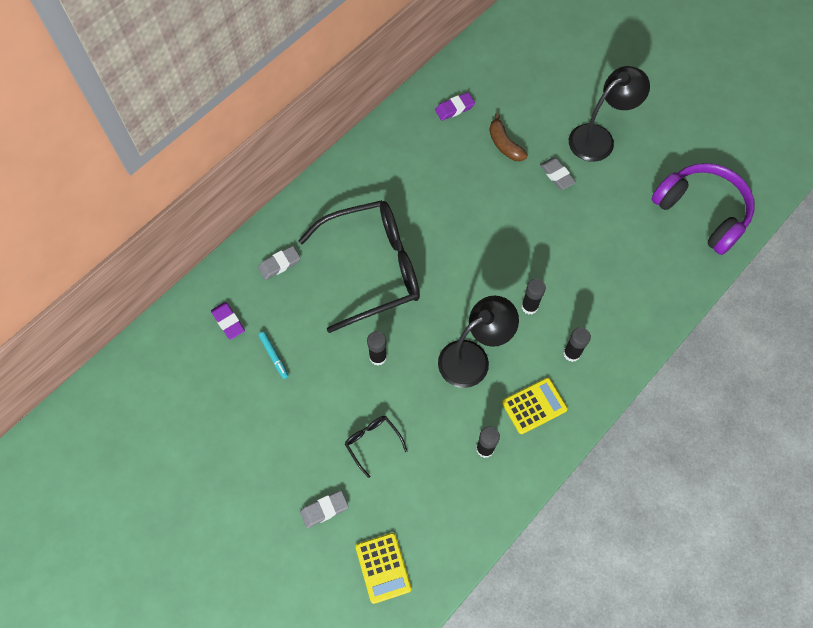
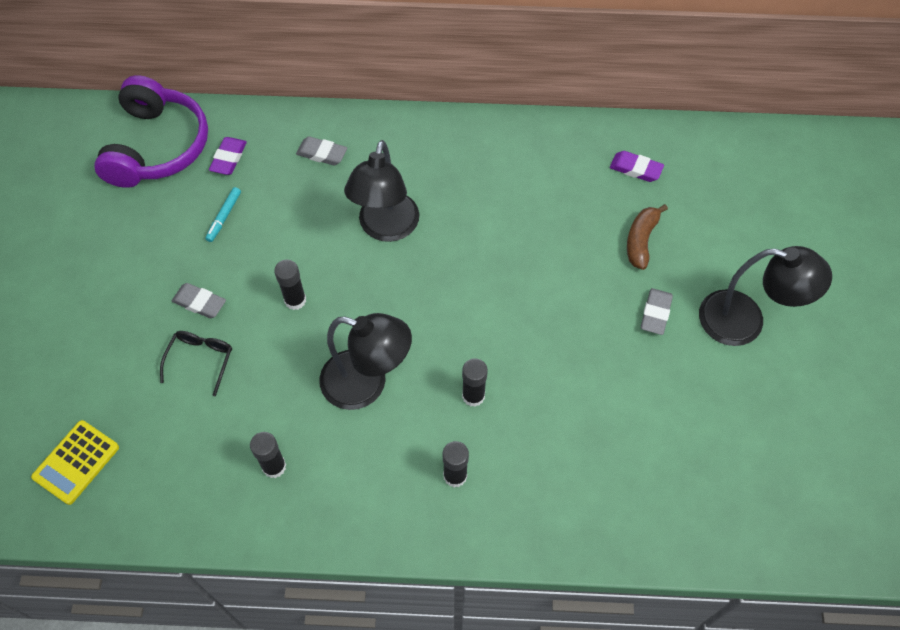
camera: 50 degrees right, 5 degrees down
(324, 509) = (100, 368): grey eraser -> grey eraser (200, 303)
(372, 269) = (386, 228): black glasses -> black lamp
(534, 406) = (361, 481): yellow calculator -> none
(702, 212) = (763, 493): purple headphones -> purple headphones (157, 146)

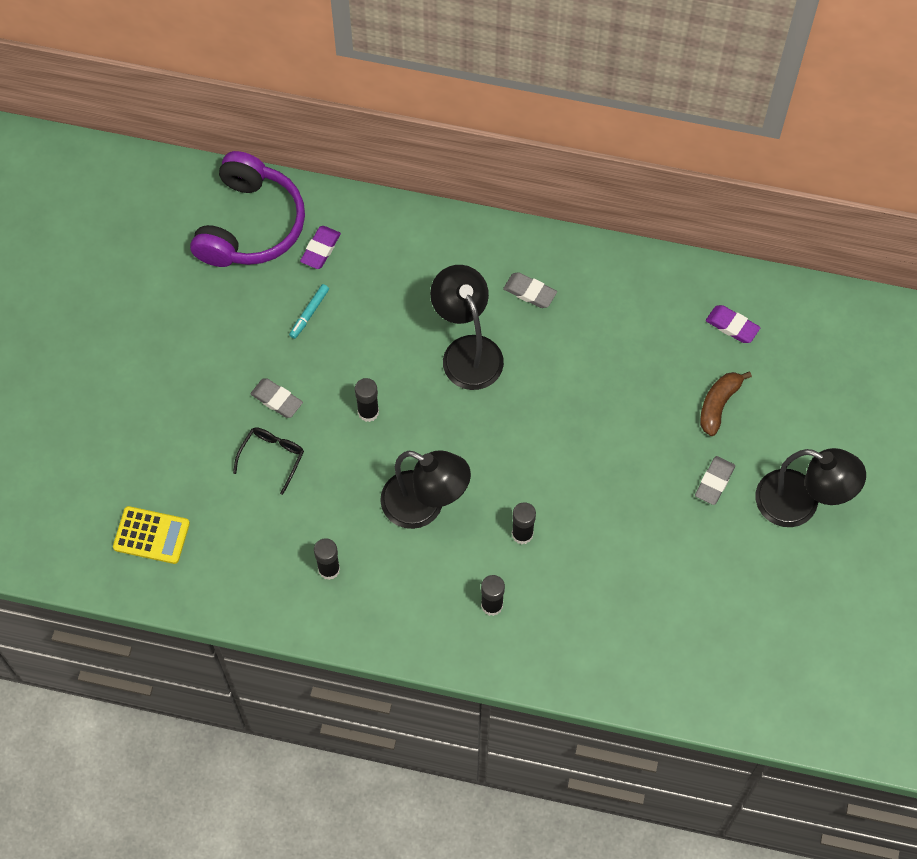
camera: 10 degrees right, 5 degrees up
(76, 462) = (151, 535): yellow calculator -> yellow calculator turned 120 degrees counterclockwise
(322, 153) = (415, 258): grey eraser -> grey eraser (530, 292)
(386, 228) = (467, 351): black lamp -> black lamp turned 135 degrees clockwise

